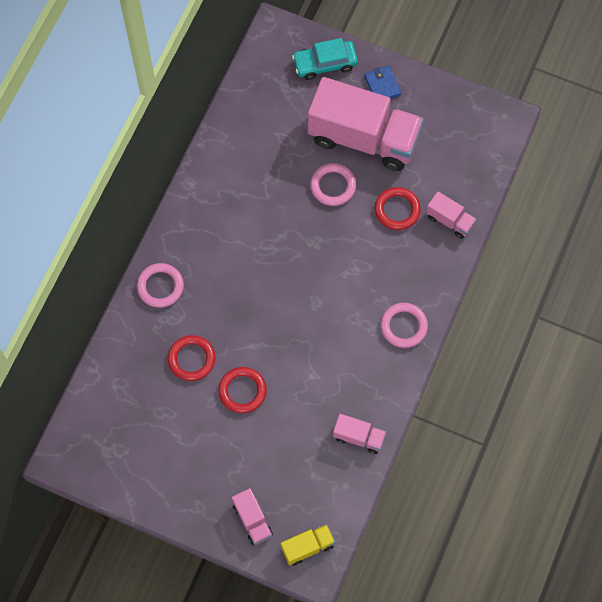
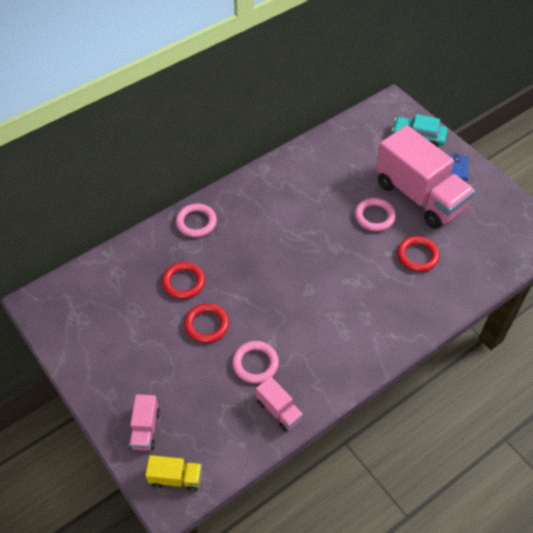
camera: 30 degrees right, 15 degrees down
(403, 326) = (372, 343): pink ring -> pink ring (255, 363)
(449, 220) = (458, 283): pink truck -> none

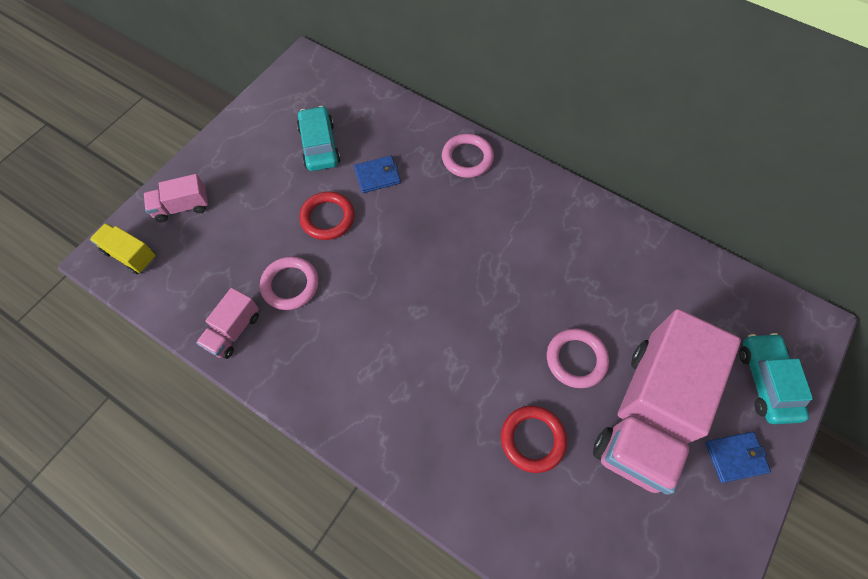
camera: 70 degrees right, 10 degrees up
(133, 314) = (319, 145): none -> turquoise car
(176, 478) = (130, 255): yellow truck -> yellow truck turned 135 degrees clockwise
(184, 282) = (377, 176): red ring -> blue wallet

